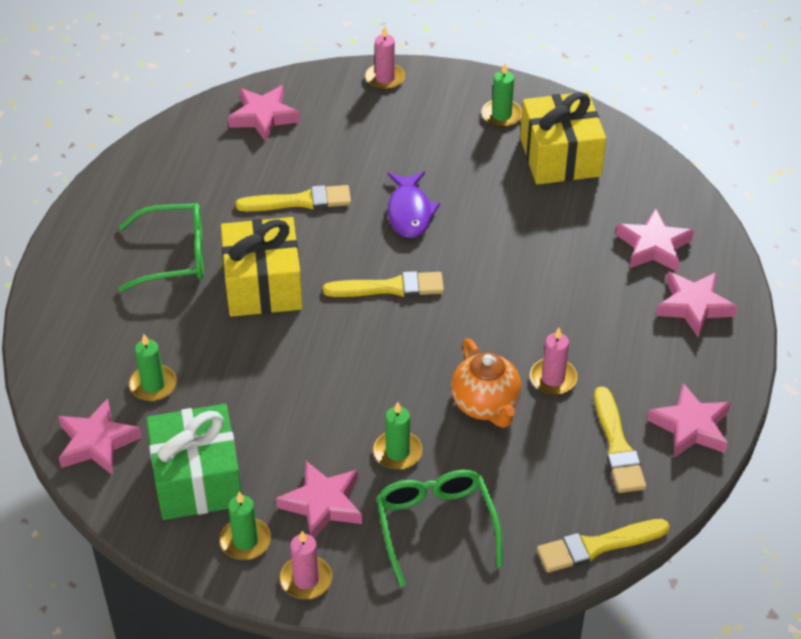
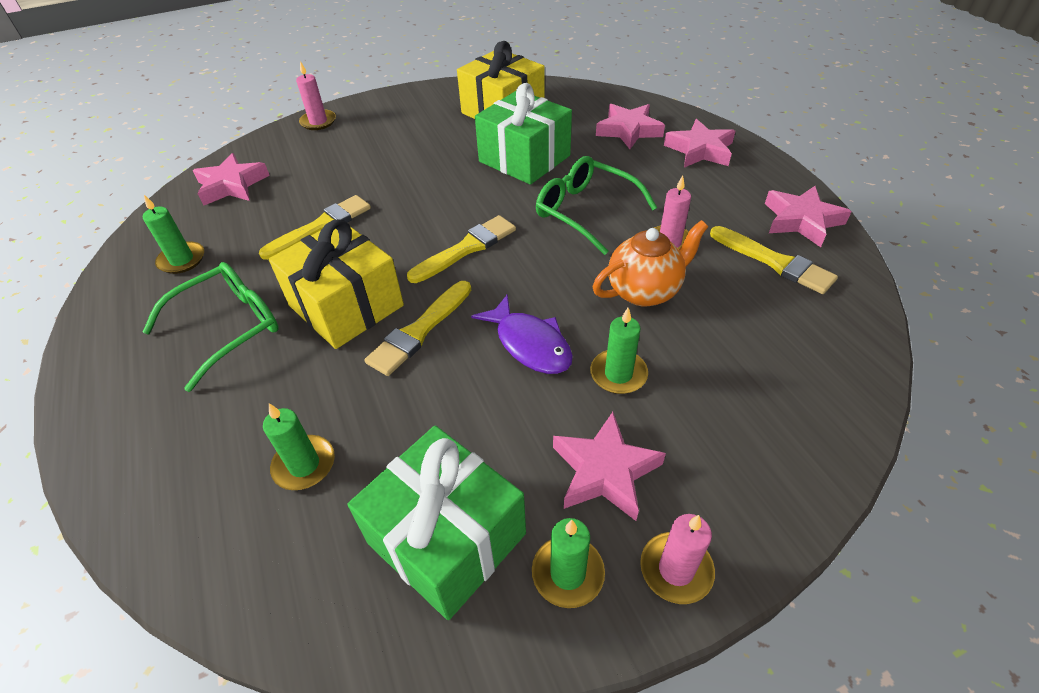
camera: 35 degrees left, 0 degrees up
(97, 442) = (283, 578): pink star -> none
(409, 212) = (427, 191): purple fish -> purple fish (530, 344)
(436, 526) = (727, 418): green glasses -> green glasses (585, 211)
(486, 405) = (644, 291): orange teapot -> orange teapot turned 60 degrees counterclockwise
(501, 115) = (433, 107): green candle -> green candle (182, 260)
(524, 224) = (524, 159): none -> green gift
(597, 546) = (864, 345): yellow brush -> yellow brush (419, 331)

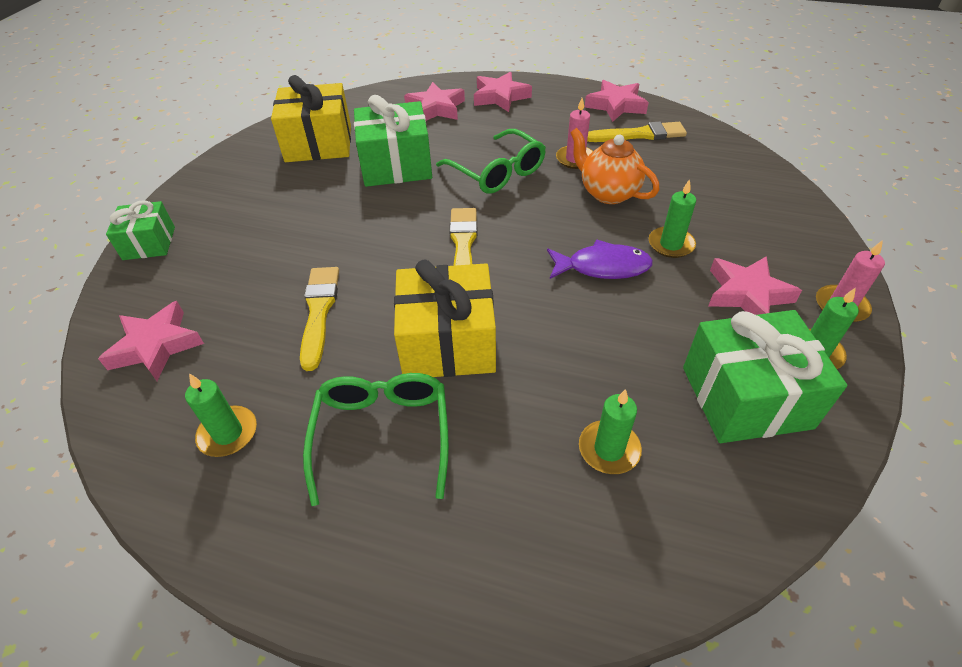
camera: 50 degrees left, 0 degrees up
(318, 122) = (149, 243): pink candle -> green gift
(419, 331) = (528, 315): yellow brush -> none
(585, 211) = (497, 172): green glasses -> green glasses turned 120 degrees counterclockwise
(644, 291) = (608, 193): orange teapot -> orange teapot turned 60 degrees counterclockwise

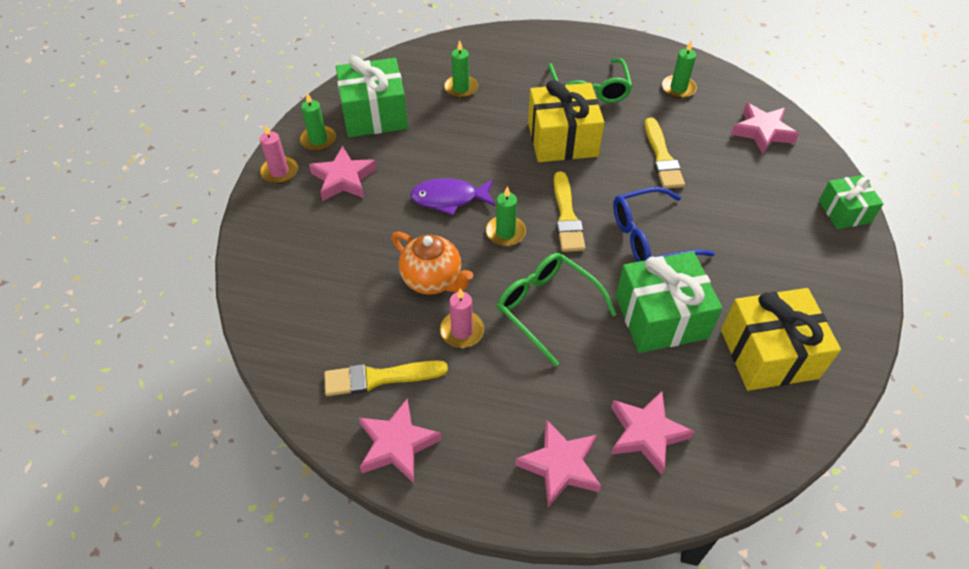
camera: 175 degrees right, 5 degrees up
(378, 224) = (650, 237): none -> blue glasses
(671, 244) = (388, 221): green candle -> green candle (505, 232)

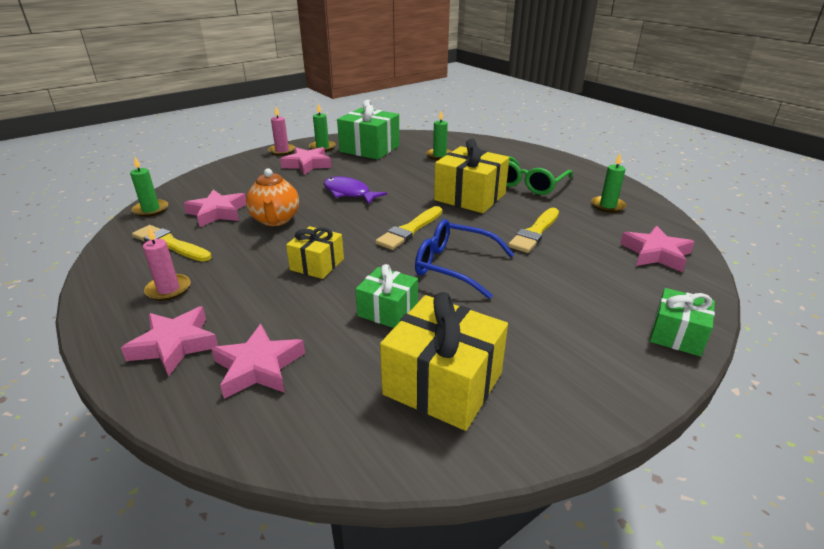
camera: 40 degrees right, 20 degrees down
(397, 444) = (120, 276): pink star -> pink star (217, 212)
(462, 331) = (248, 248): pink candle -> pink candle (168, 289)
(505, 232) = (356, 220): green candle -> green candle (151, 210)
(547, 308) = (317, 264): green glasses -> yellow gift
(661, 317) = (388, 310): green gift -> green gift, size x0.60

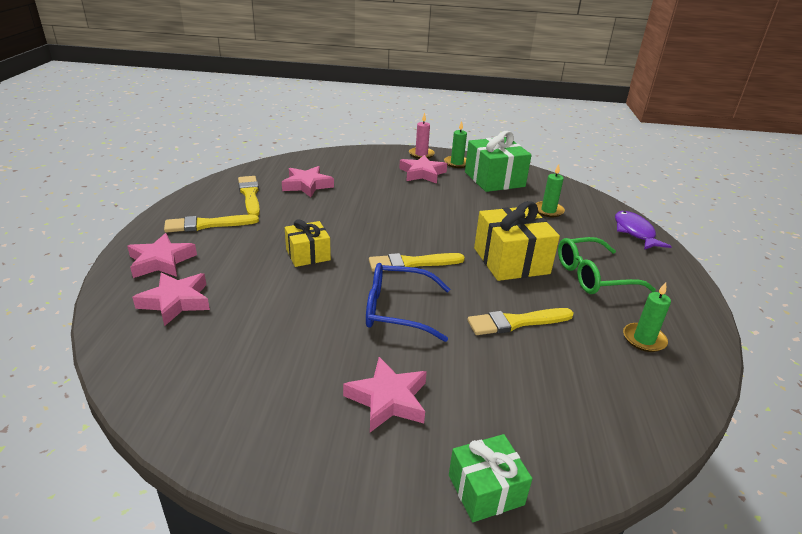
camera: 40 degrees right, 0 degrees up
(151, 210) = (274, 165): green candle -> none
(168, 289) = (207, 225): pink candle -> yellow brush
(275, 220) = (333, 208): orange teapot -> none
(349, 193) = (416, 211): purple fish -> purple fish (634, 232)
(388, 310) = (298, 314): green gift -> none
(443, 383) = (248, 386): yellow gift -> none
(454, 266) = (397, 310): blue glasses -> blue glasses turned 60 degrees counterclockwise
(655, 253) = (609, 412): pink star -> pink star (388, 399)

